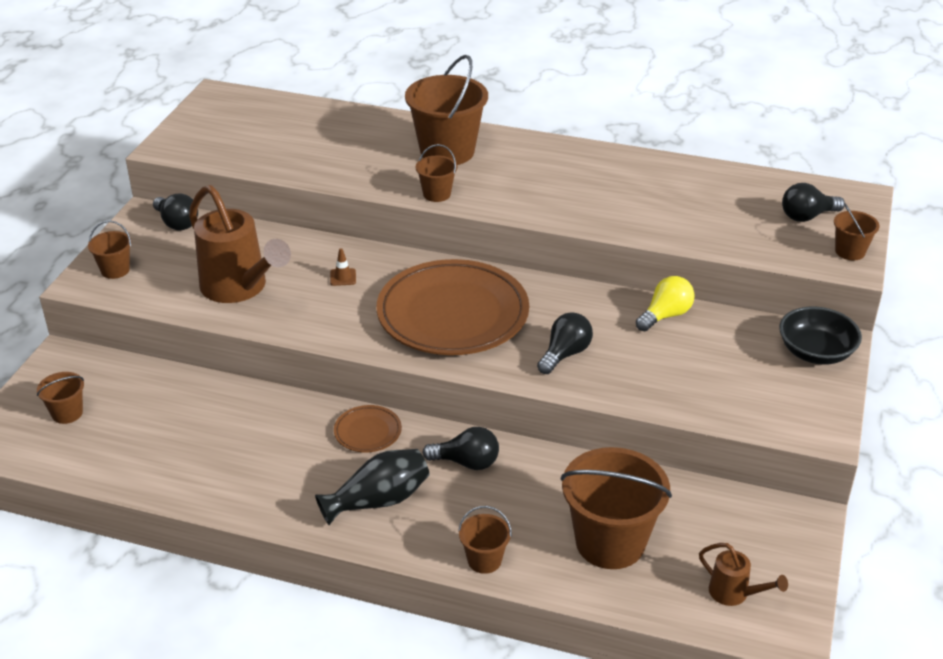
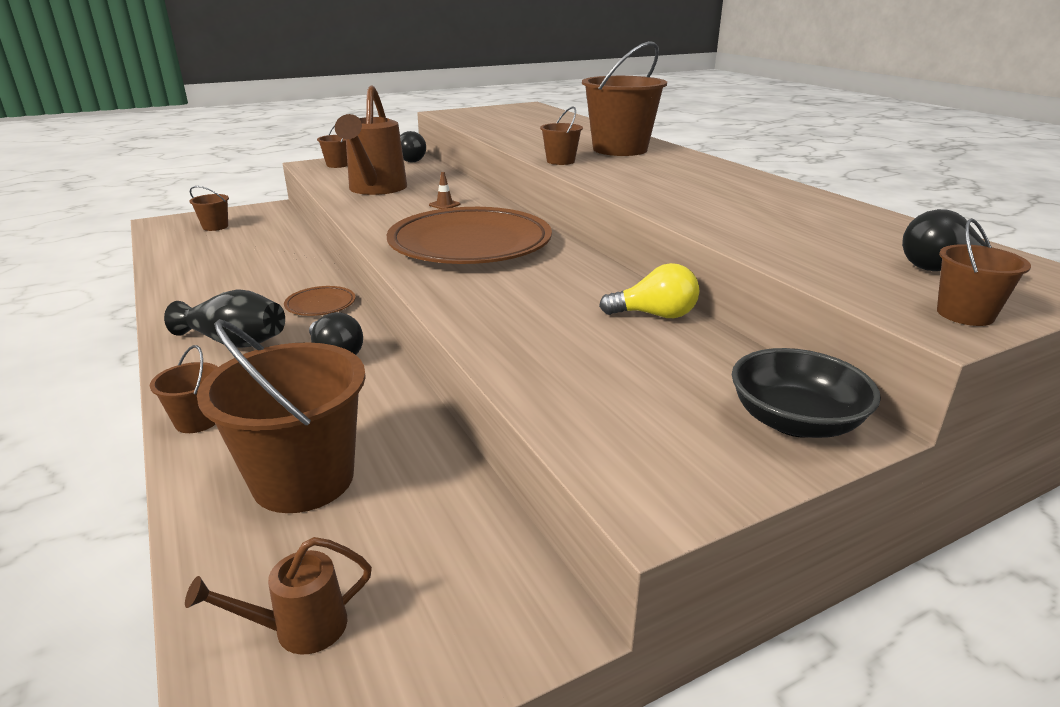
camera: 45 degrees right, 10 degrees down
(565, 354) = (500, 298): black light bulb -> none
(734, 593) = (300, 628): brown watering can -> brown watering can turned 75 degrees clockwise

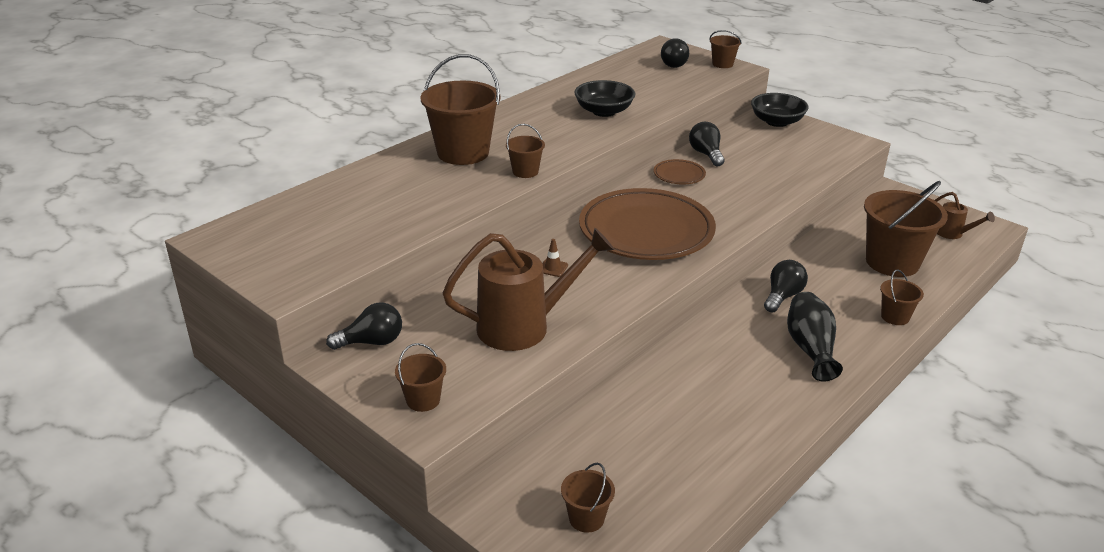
camera: 110 degrees left, 5 degrees up
(320, 305) = (721, 333): brown plate -> brown plate (679, 175)
(655, 315) = (706, 154): yellow light bulb -> black light bulb
(711, 202) = (604, 111): none -> black bowl

